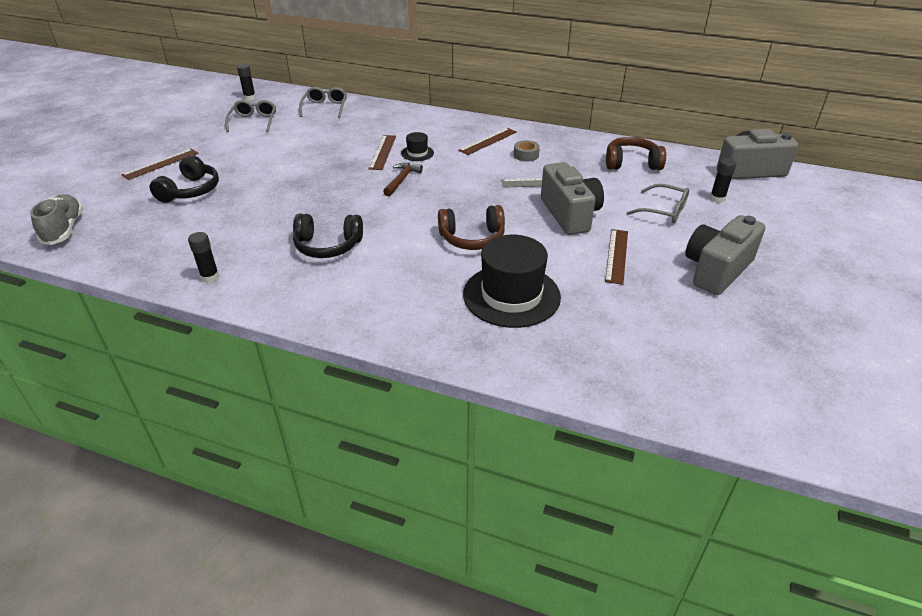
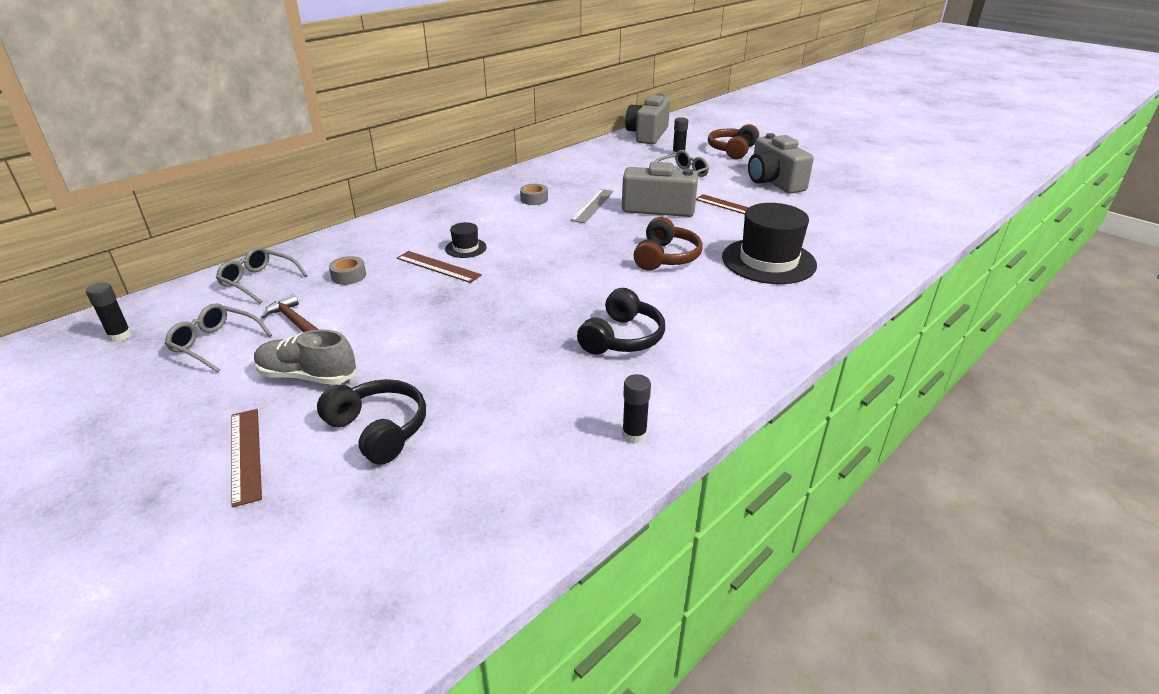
camera: 65 degrees left, 5 degrees down
(64, 229) = (370, 596): grey shoe -> grey shoe (307, 376)
(349, 129) = (349, 276): none -> grey tape
(402, 180) = (516, 268): brown hammer -> brown hammer (293, 321)
(488, 141) = (484, 208): brown ruler -> none
(631, 163) = (596, 165): brown headphones -> brown headphones (732, 150)

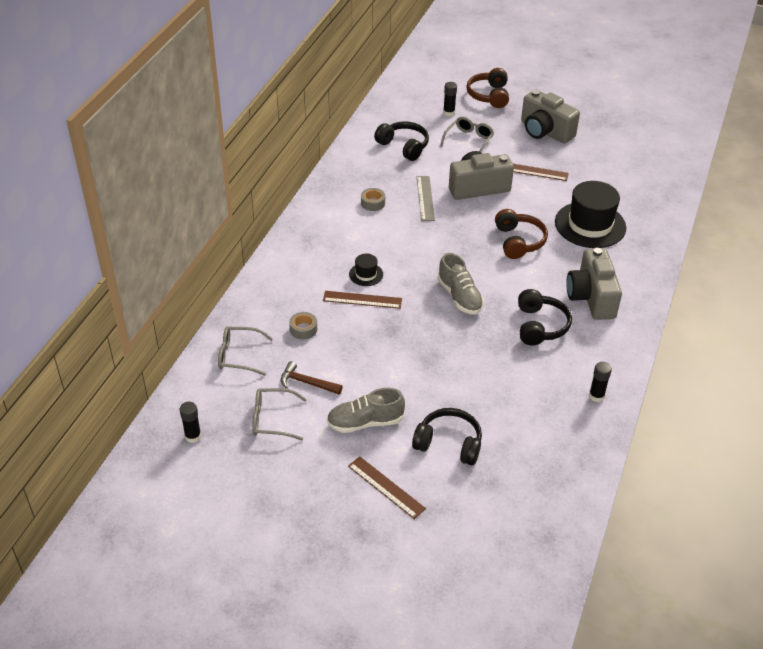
camera: 25 degrees left, 10 degrees up
(549, 288) = (459, 296): none -> grey shoe
(608, 168) = (404, 146): none -> black headphones
(647, 135) = (403, 89): grey camera -> grey camera (591, 297)

